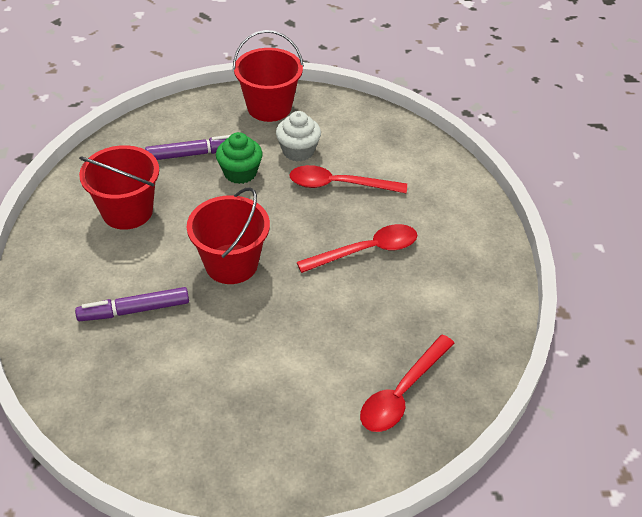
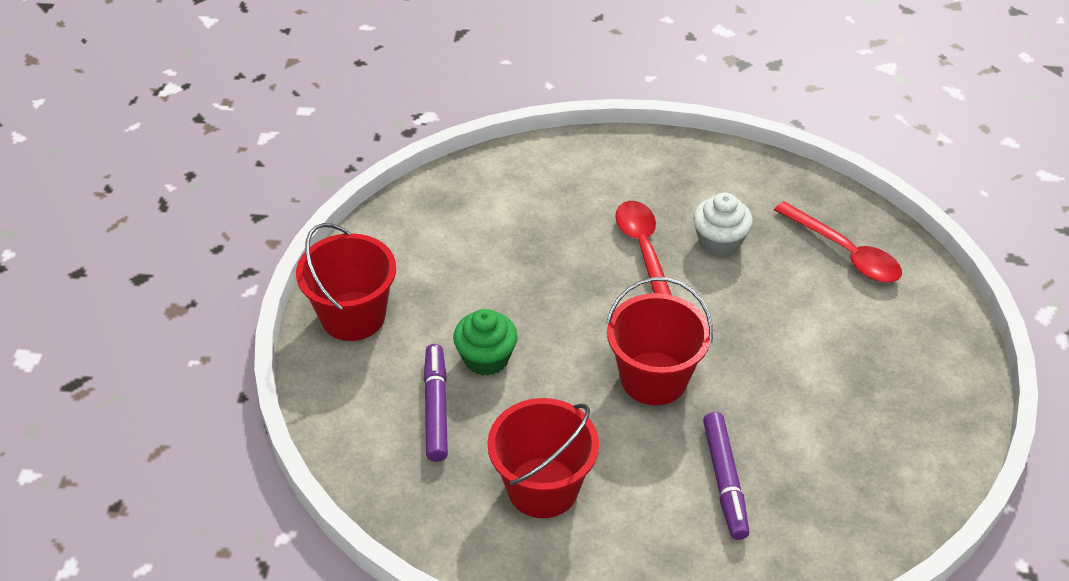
camera: 80 degrees left, 0 degrees up
(298, 151) = (454, 294): white cupcake -> white cupcake (719, 241)
(339, 185) = (527, 262): red spoon -> none

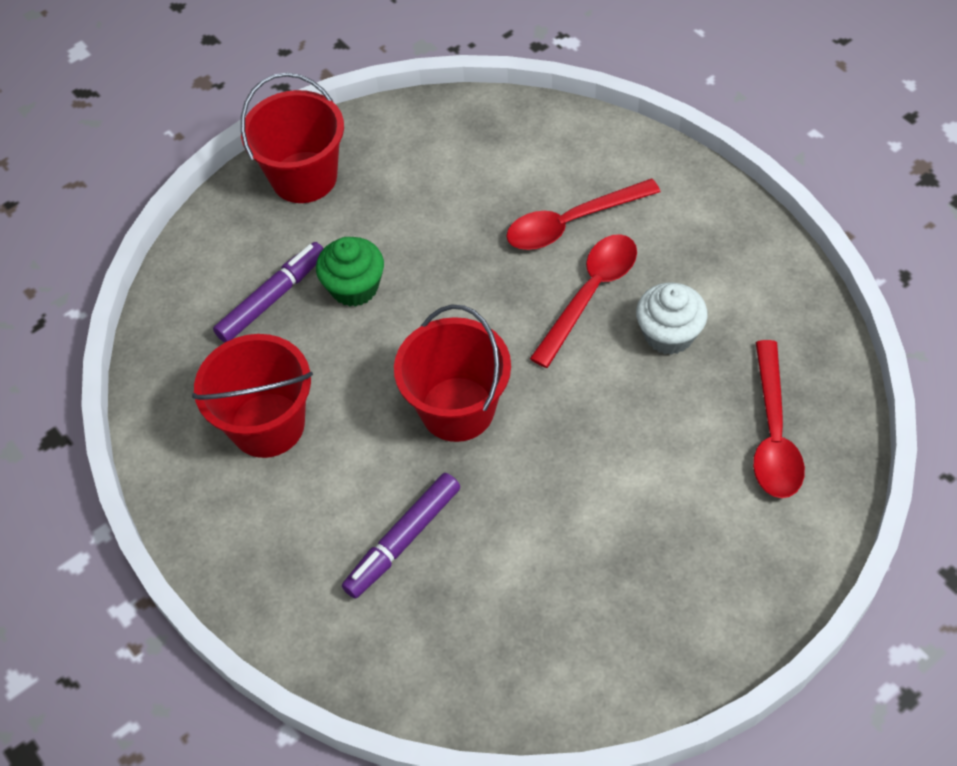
camera: 50 degrees right, 10 degrees up
(578, 219) = (572, 223): none -> red spoon

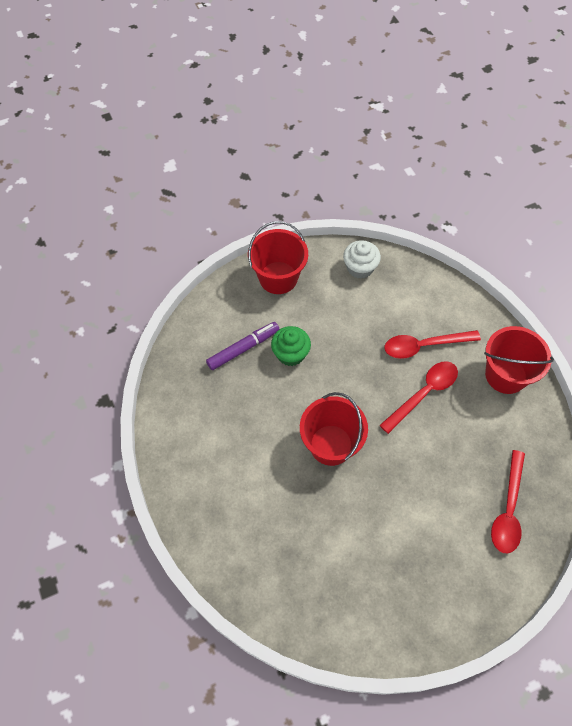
camera: 10 degrees right, 5 degrees up
(267, 425) = (223, 425): red bucket -> red bucket (506, 375)
(404, 539) = (282, 516): purple marker -> none
(669, 334) = (463, 431): white cupcake -> white cupcake (360, 268)

